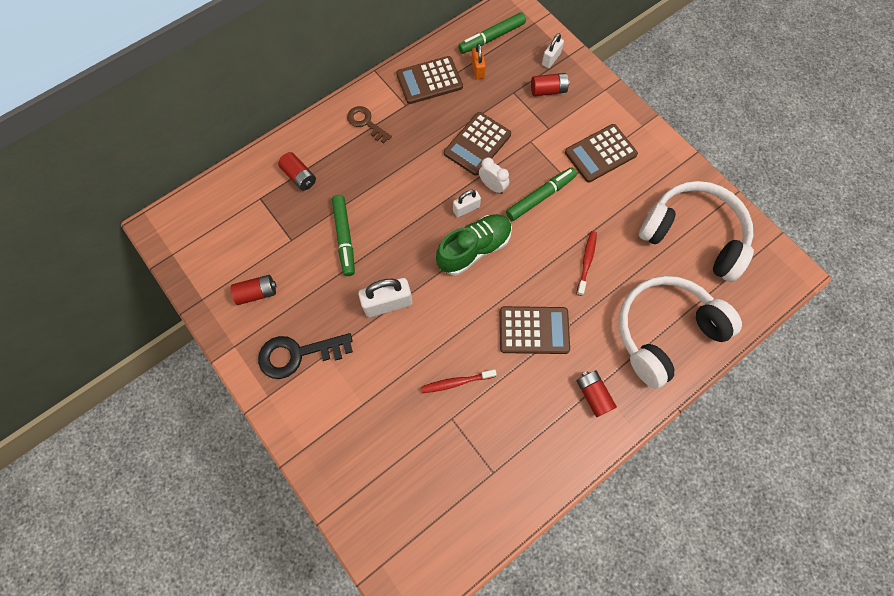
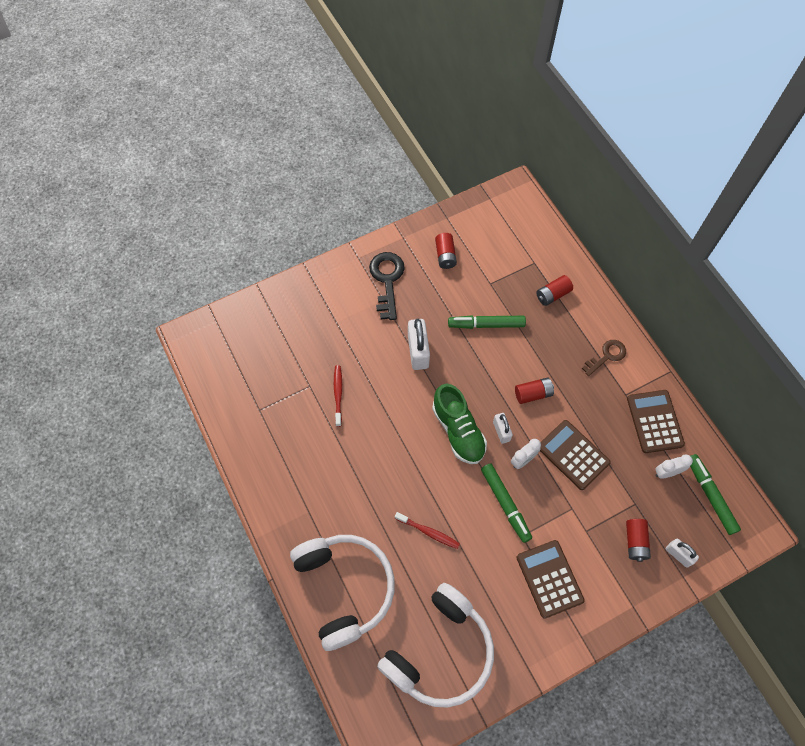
camera: 100 degrees right, 5 degrees down
(477, 70) = (666, 472): orange padlock -> white clock
(534, 330) = (370, 467): brown calculator -> none
(593, 395) = (301, 505): red battery -> red battery (533, 394)

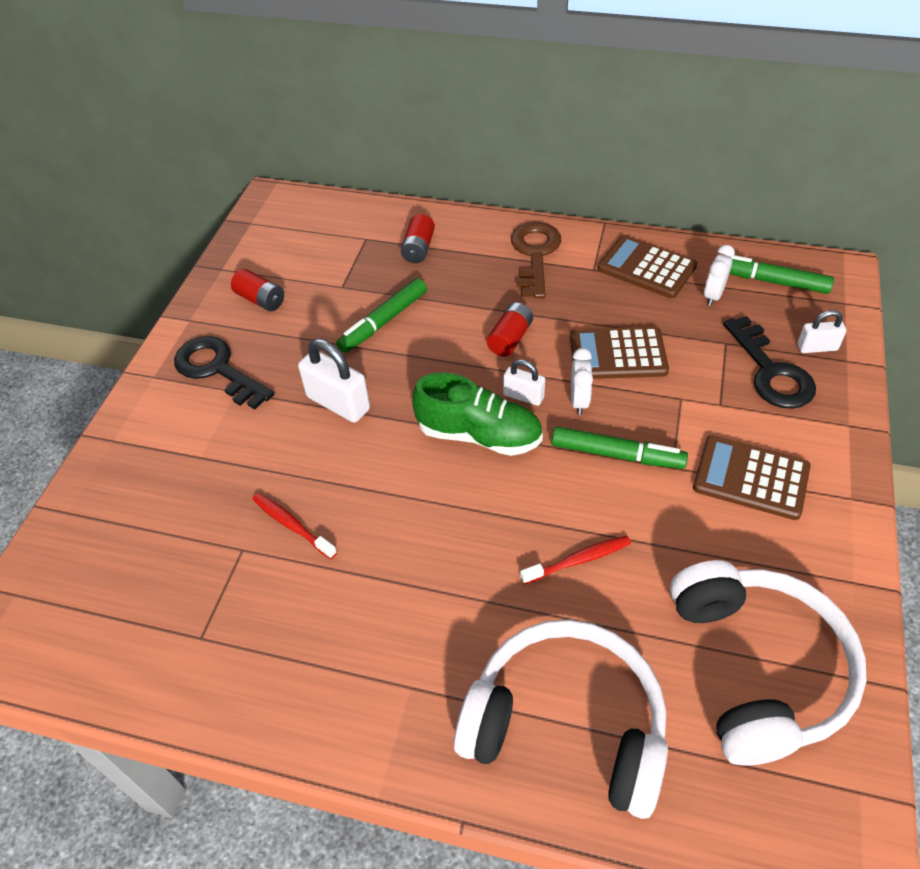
camera: 45 degrees left, 15 degrees down
(607, 356) = (535, 254): brown key -> brown key, size x1.55
(635, 542) = (771, 371): red battery -> black key

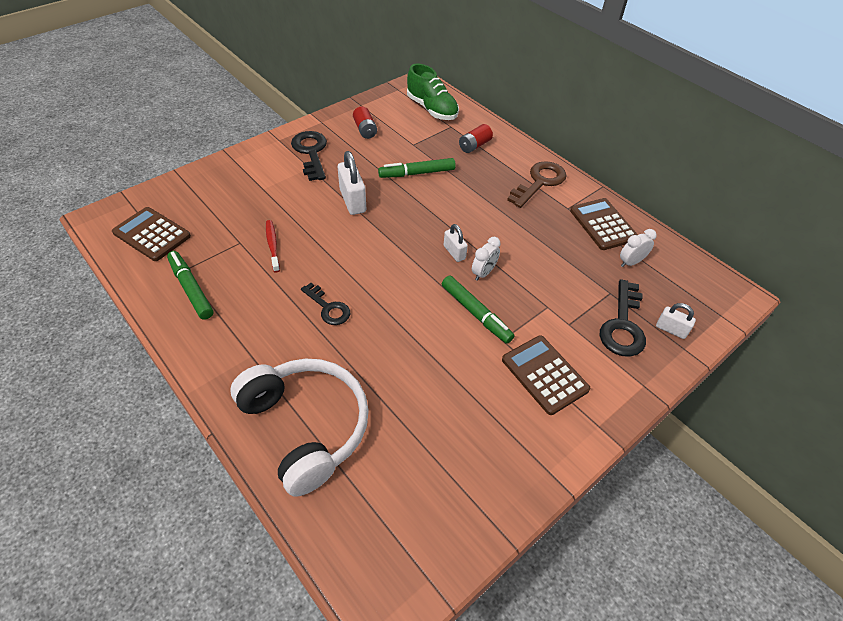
camera: 30 degrees right, 0 degrees up
(445, 560) = (328, 308): none -> black key
(479, 435) = (409, 258): green shoe -> green shoe (432, 109)
(510, 339) = (478, 219): red battery -> none
(578, 560) = (396, 352): red toothbrush -> none
(617, 354) = (533, 261): brown calculator -> brown calculator (152, 234)
(757, 668) = (438, 474): white headphones -> none
(771, 281) = (680, 275): green marker -> green marker (191, 289)

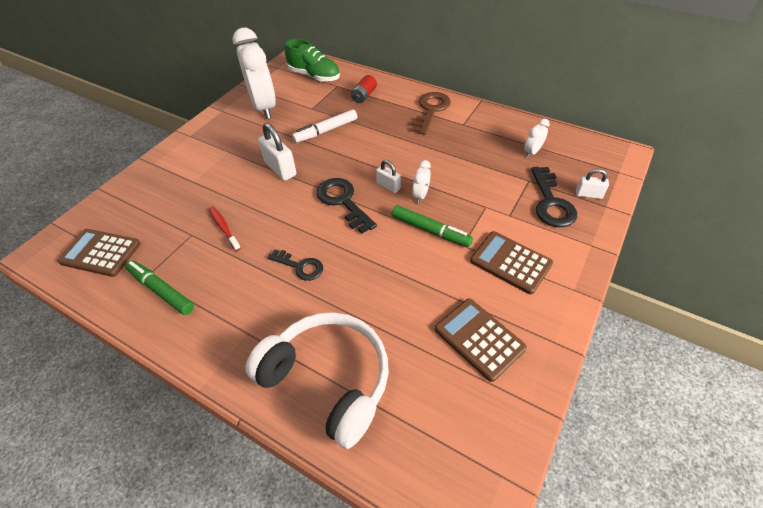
camera: 15 degrees left, 0 degrees up
(311, 152) = (224, 138): black key -> black key (343, 202)
(365, 130) = (264, 107): red battery -> white clock
(417, 173) = (326, 130): green marker -> white marker
(603, 224) = (496, 129): brown calculator -> brown calculator (479, 339)

